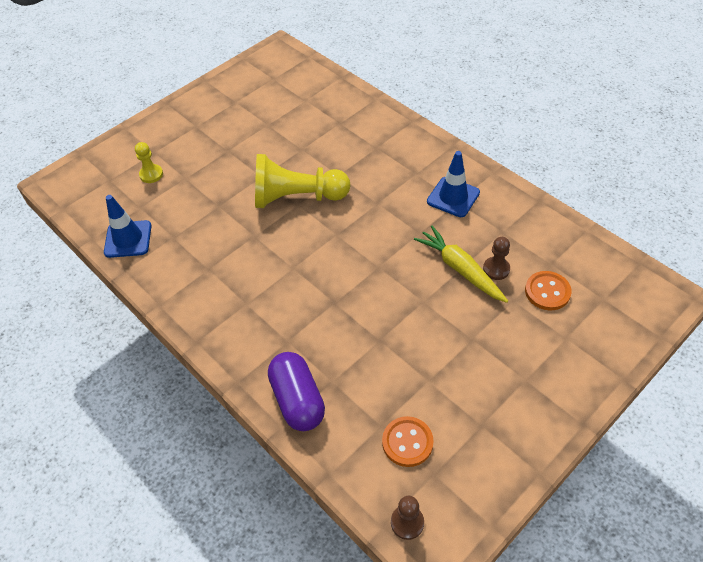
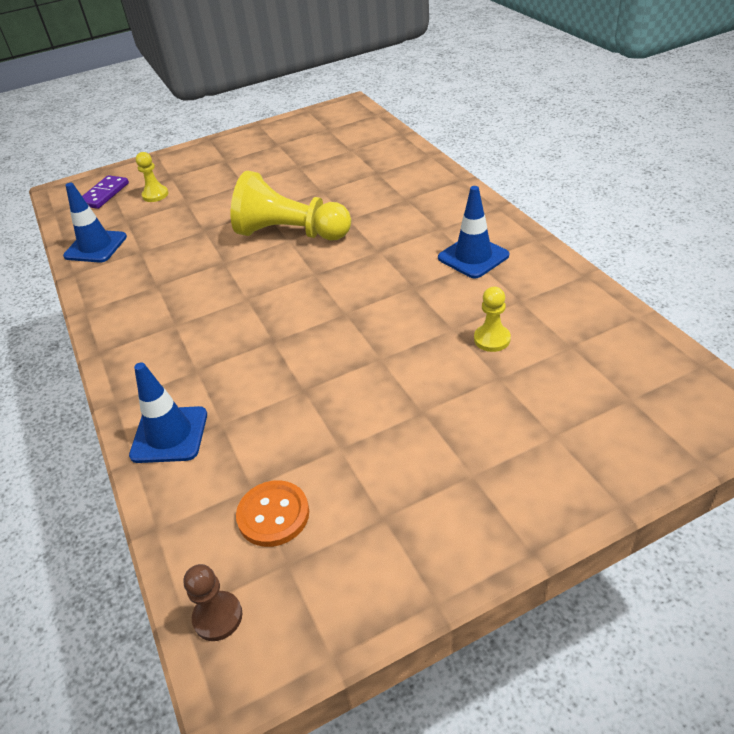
camera: 20 degrees right, 10 degrees down
(100, 181) = (104, 194): none -> purple domino
(297, 400) = (169, 435): purple capsule -> blue traffic cone
(460, 269) = (444, 331): yellow carrot -> none
(496, 269) = (492, 339): brown pawn -> yellow pawn
(547, 292) = (550, 376): orange button -> none

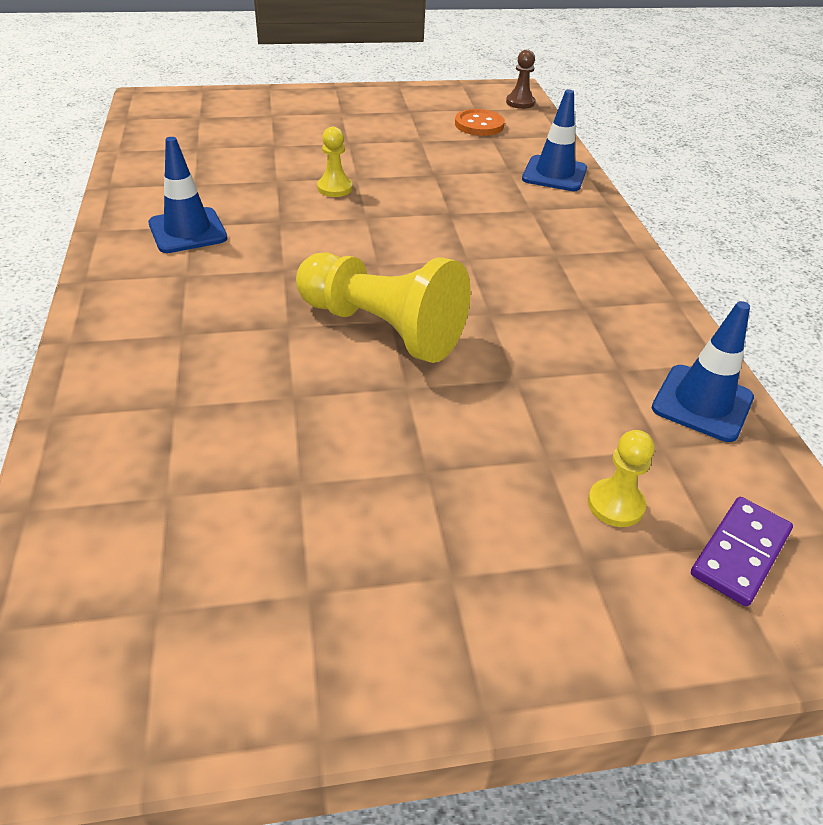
camera: 170 degrees left, 0 degrees up
(492, 339) = (252, 165): yellow pawn -> yellow pawn (334, 188)

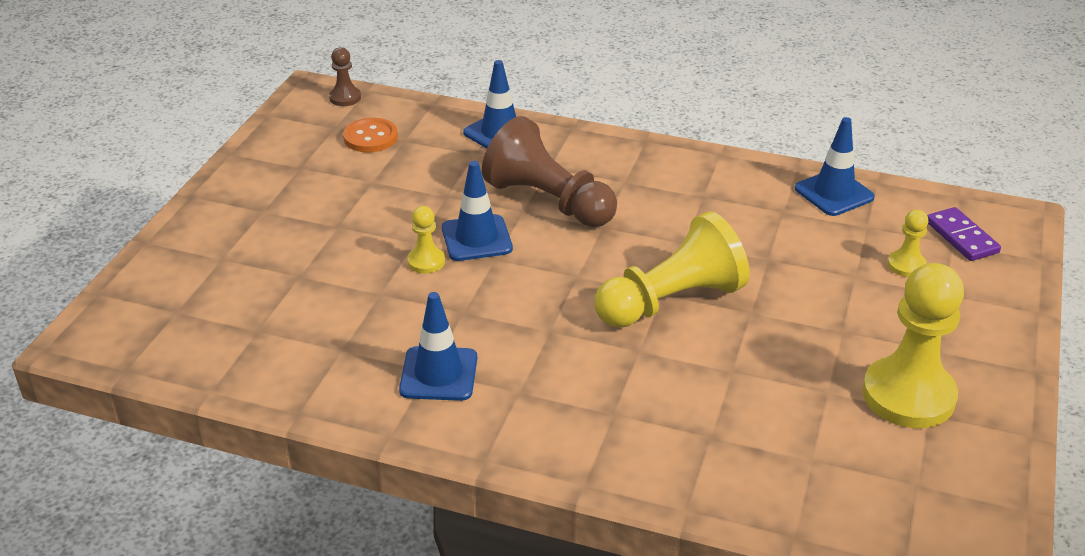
camera: 60 degrees left, 5 degrees down
(335, 564) = (908, 395): none -> yellow pawn
(387, 202) = (476, 238): none -> blue traffic cone
(478, 221) = (548, 201): none -> brown pawn

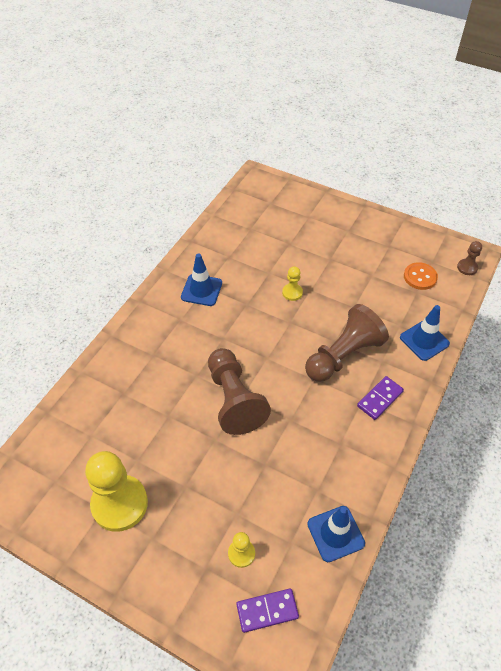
camera: 100 degrees right, 15 degrees up
(476, 238) = (310, 316): blue traffic cone -> none
(616, 167) = (380, 399): none -> purple domino
(671, 301) = (234, 400): yellow pawn -> brown pawn

